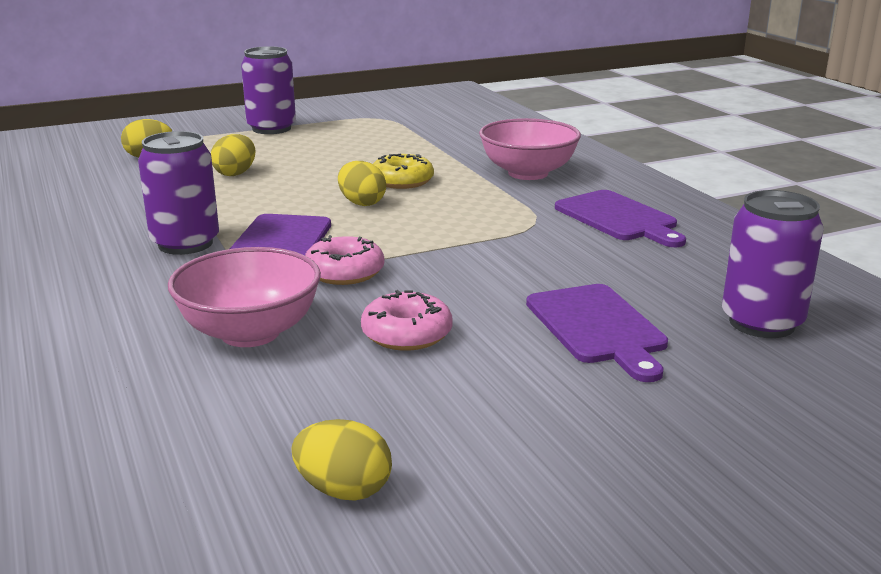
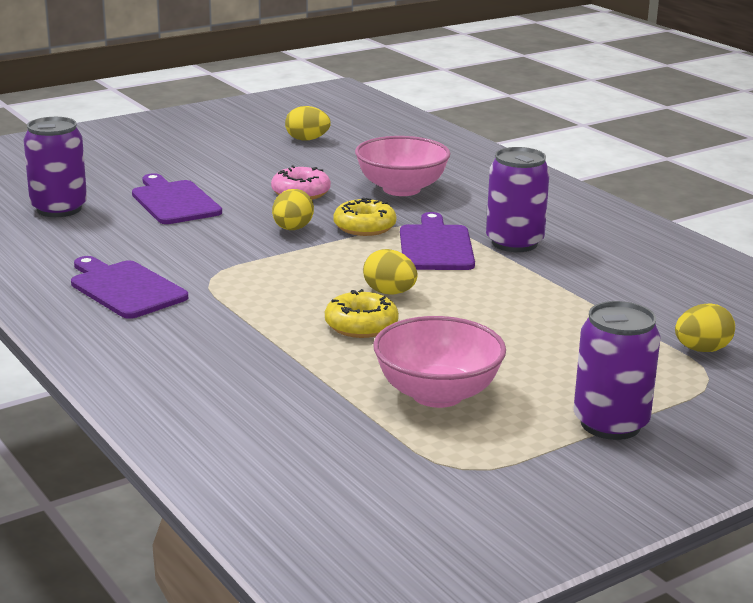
camera: 170 degrees right, 0 degrees up
(235, 173) = (562, 326): yellow egg -> yellow egg (292, 229)
(344, 272) = (364, 227): pink donut -> yellow donut
(528, 173) = (213, 347): pink bowl -> pink bowl (437, 394)

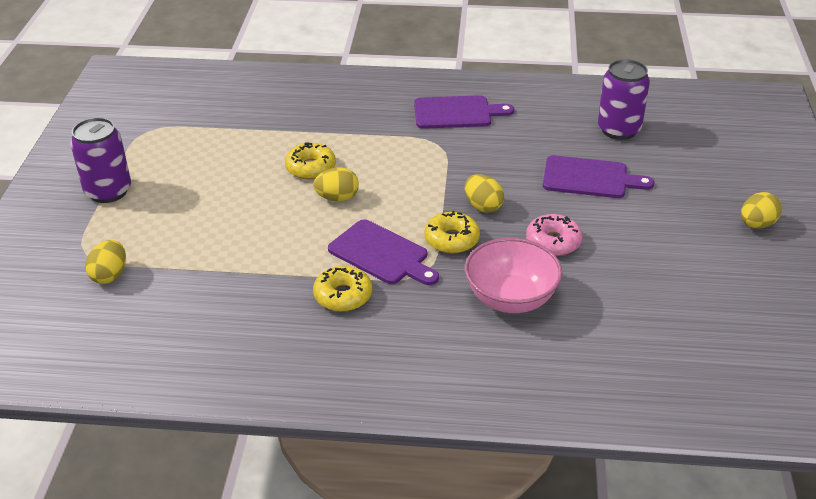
camera: 130 degrees right, 15 degrees up
(307, 139) = (694, 308): yellow egg -> yellow egg (756, 224)
(437, 394) = (210, 155): pink bowl -> none
(514, 243) = (343, 295): purple can -> yellow donut

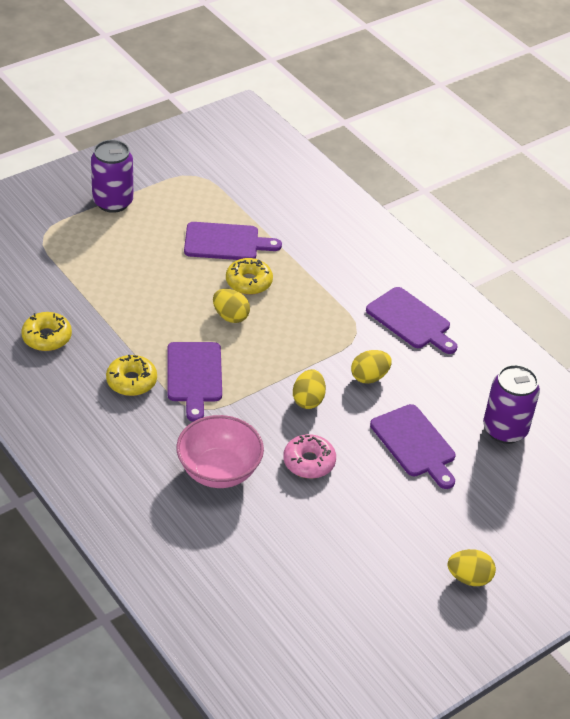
camera: 45 degrees right, 5 degrees up
(110, 275) = (36, 259): yellow egg -> yellow egg (369, 377)
(248, 156) = (225, 242): none -> purple cutting board
(451, 239) = (250, 404): yellow donut -> yellow donut (47, 337)

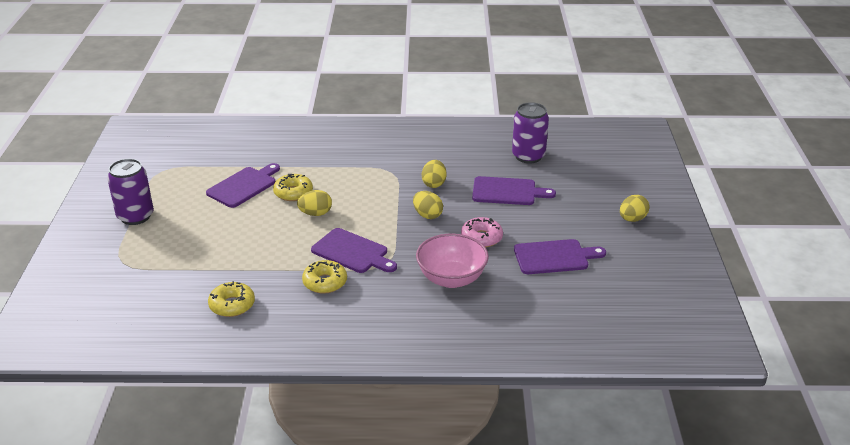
camera: 50 degrees left, 10 degrees down
(410, 320) = (404, 148): purple cutting board -> purple cutting board (554, 257)

